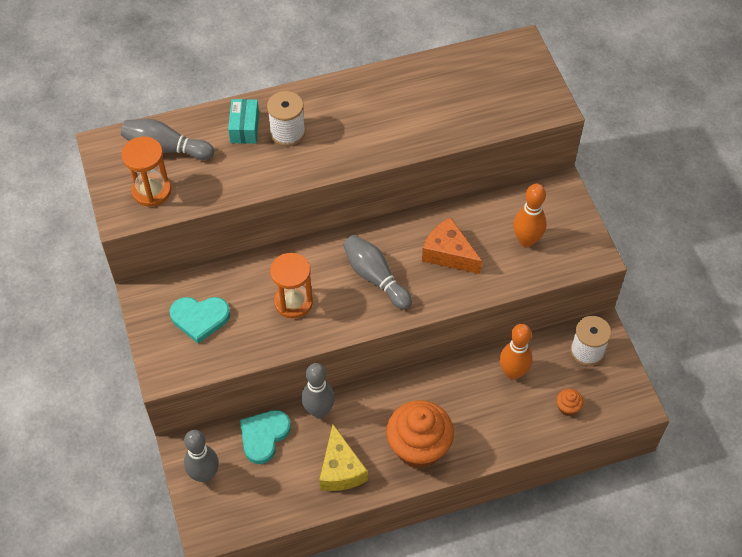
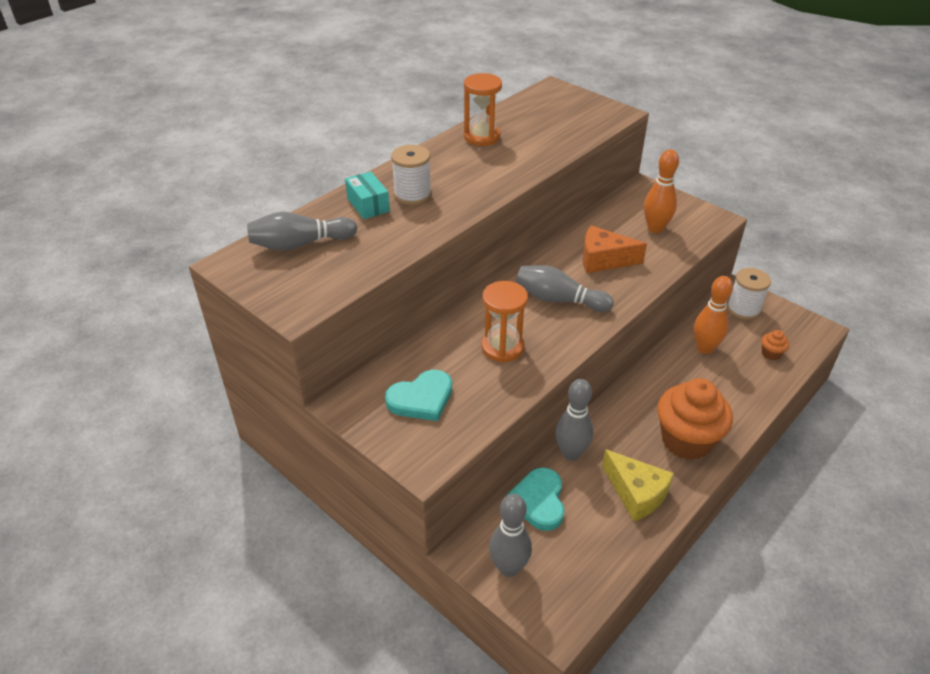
camera: 30 degrees left, 15 degrees down
(151, 191) = (313, 280): orange hourglass -> orange hourglass (482, 137)

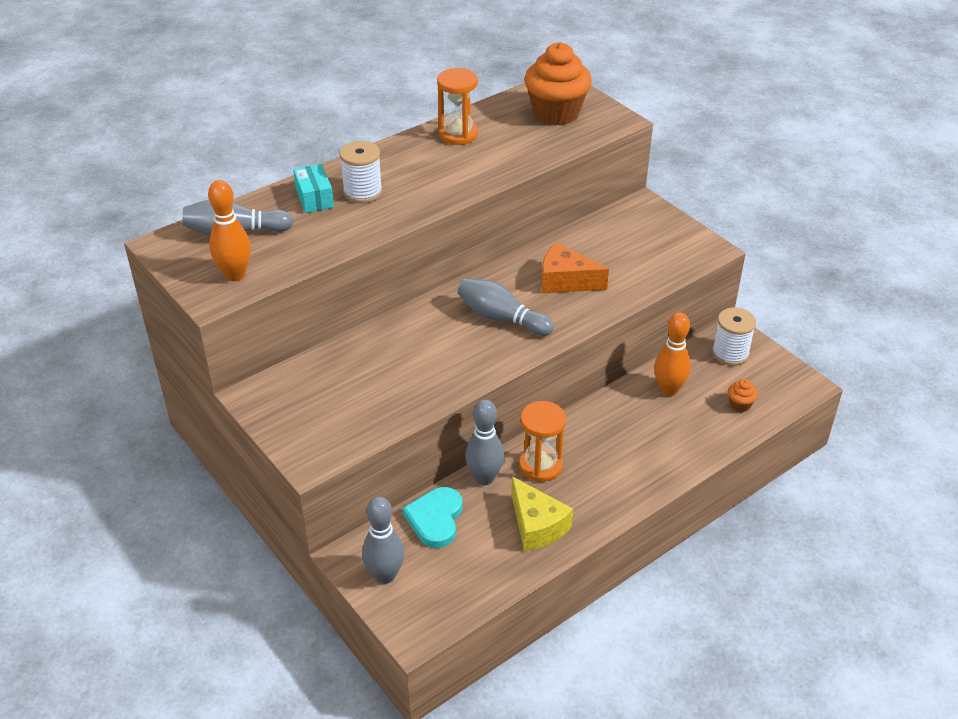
camera: 10 degrees right, 0 degrees up
(421, 399) = (328, 400): turquoise heart -> none
(502, 347) = (425, 360): orange hourglass -> orange hourglass (540, 465)
(655, 228) = (636, 253): orange bowling pin -> orange bowling pin (235, 275)
(686, 440) = (609, 482): orange cupcake -> orange cupcake (556, 113)

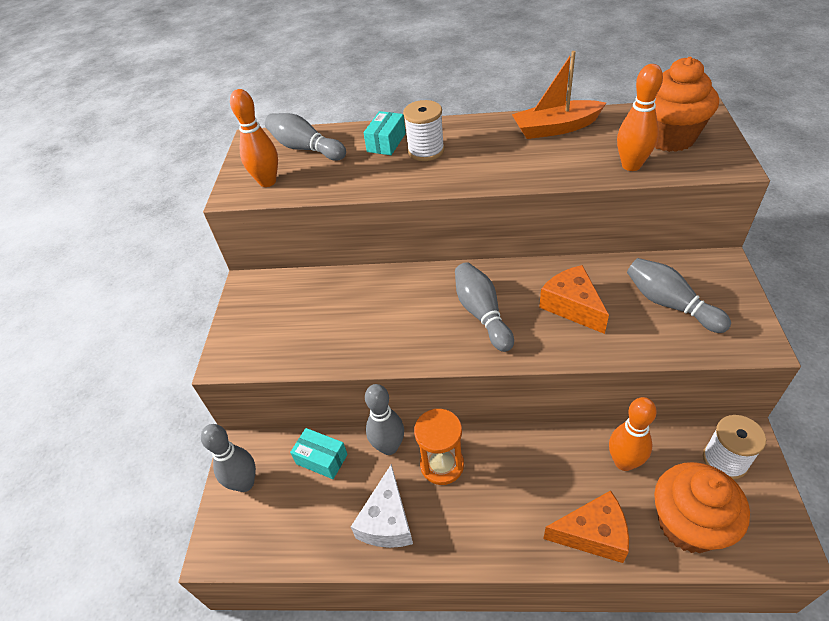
camera: 45 degrees right, 5 degrees up
(435, 519) = (322, 459): turquoise heart -> turquoise box
(458, 134) = (555, 128): orange hourglass -> orange boat
(537, 526) = (387, 521): yellow cheese -> white cheese
(549, 145) = (631, 165): none -> orange bowling pin
(632, 249) = (669, 304): none -> grey bowling pin
(688, 445) = (593, 534): none -> orange cheese
(740, 405) = (688, 524): orange cupcake -> orange cupcake, size x2.42

